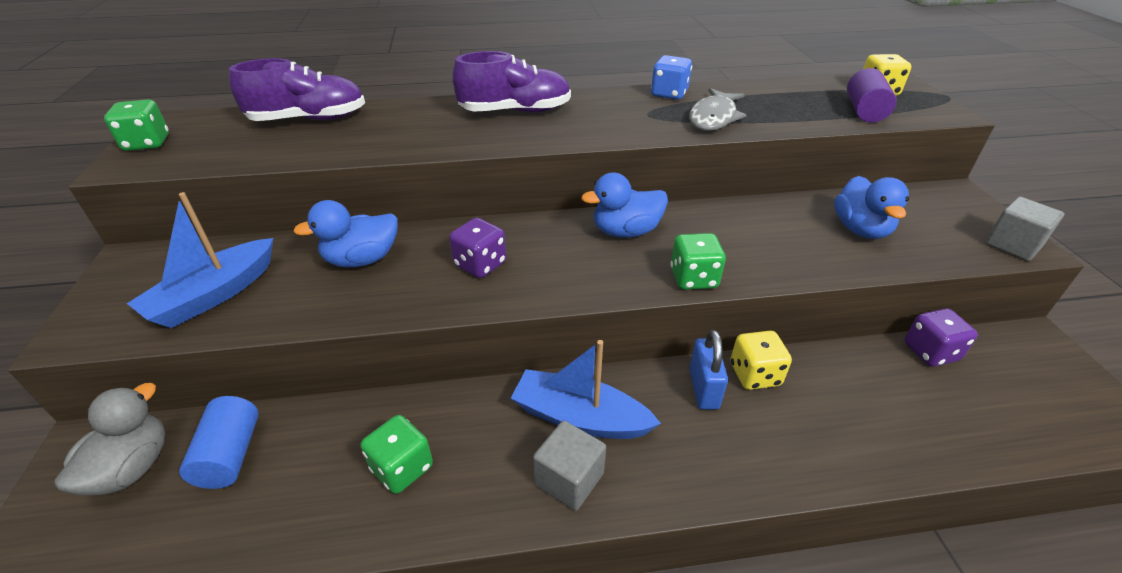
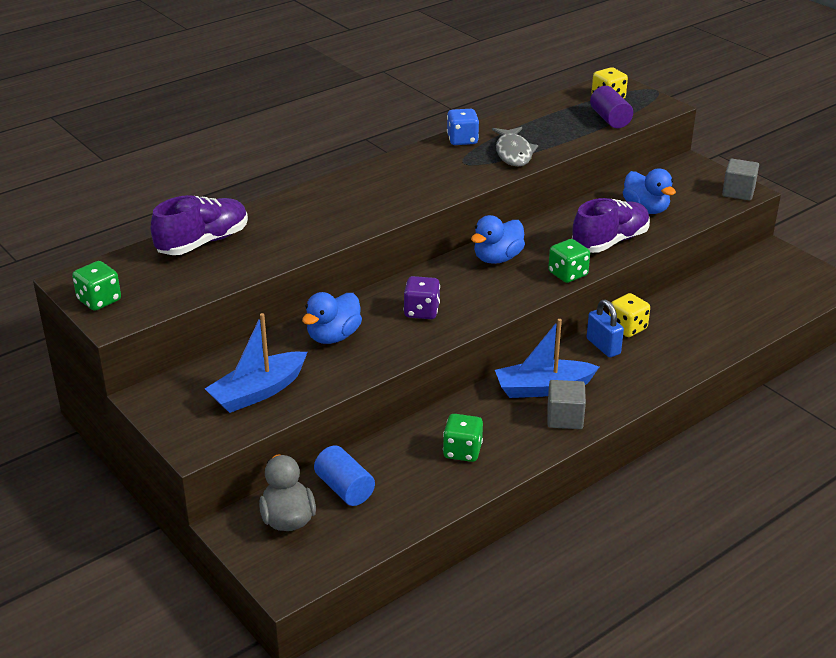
camera: 30 degrees left, 5 degrees down
(214, 295) = (258, 392): blue boat -> blue boat turned 45 degrees clockwise
(515, 111) = (362, 188): purple shoe -> purple shoe (610, 242)
(930, 352) = (719, 279): purple dice -> none

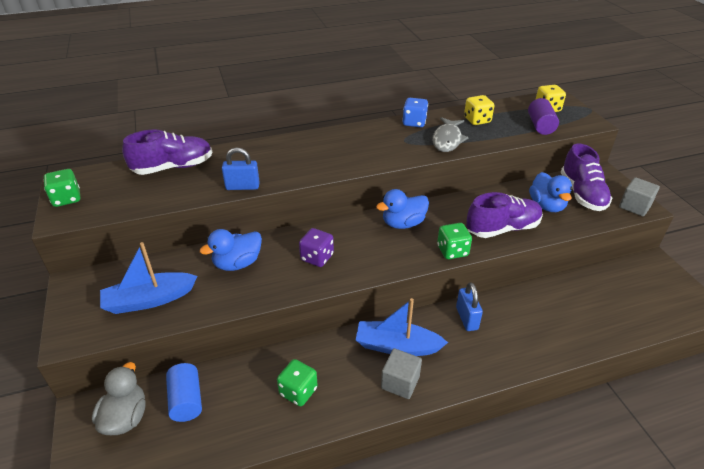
camera: 20 degrees right, 5 degrees up
(308, 246) = (242, 187): none -> blue padlock
(627, 328) = (495, 305): yellow dice -> yellow dice (477, 120)
(678, 190) = (582, 194): none -> purple shoe

